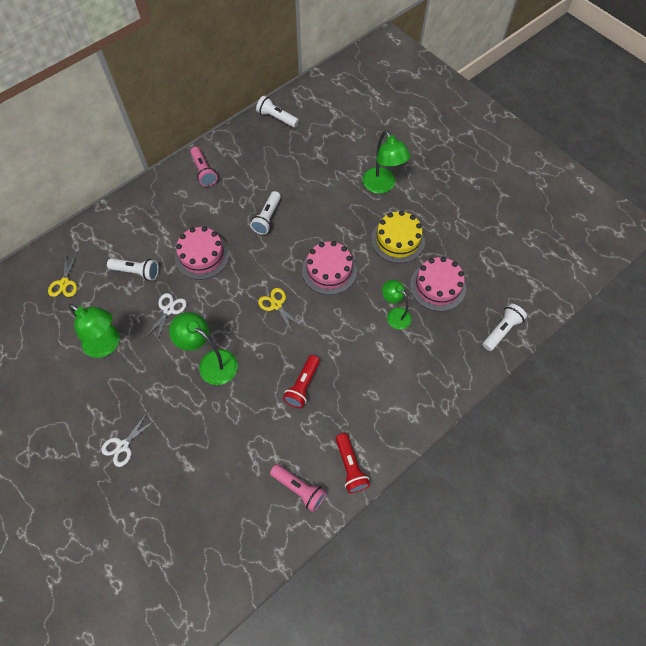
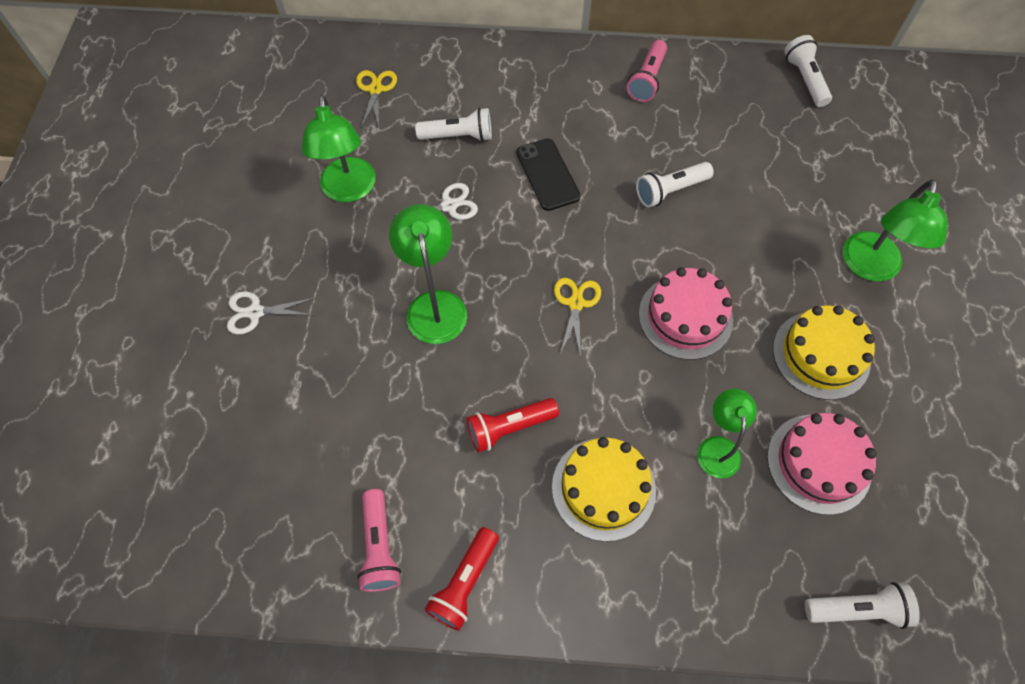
camera: 45 degrees right, 0 degrees up
(64, 283) = (375, 89): yellow scissors -> yellow scissors turned 135 degrees clockwise
(137, 272) = (458, 136): white flashlight -> white flashlight turned 60 degrees counterclockwise
(202, 256) = (547, 174): pink cake -> black phone
(367, 374) = (603, 488): none -> yellow cake

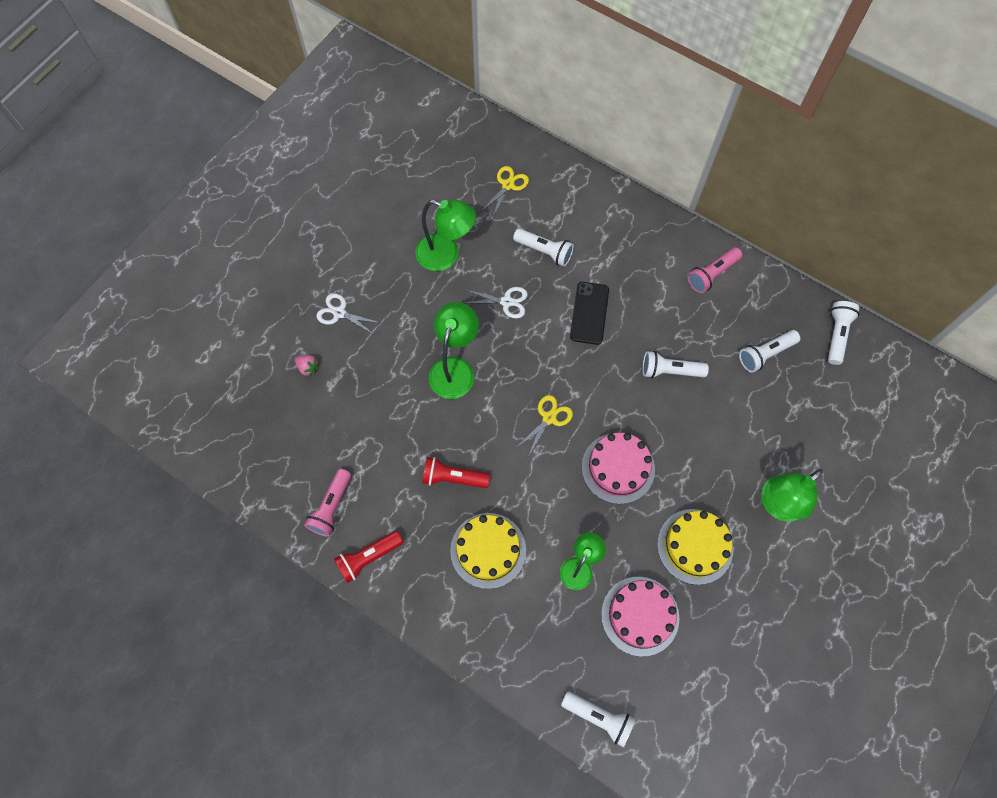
camera: 30 degrees right, 5 degrees up
(251, 394) = (308, 367): none -> pink strawberry
(349, 190) = (446, 255): green lamp -> green lamp turned 90 degrees counterclockwise
(751, 129) = (765, 354): none -> white flashlight

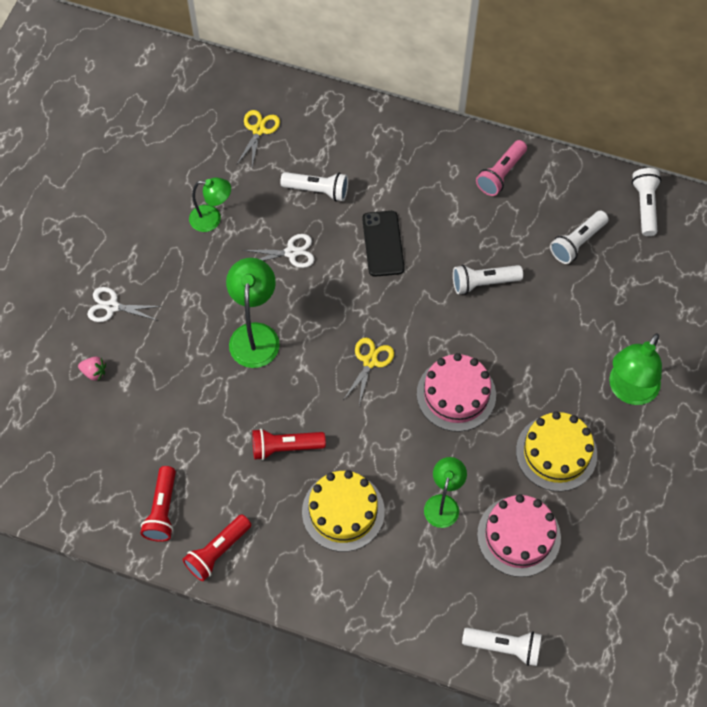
camera: 15 degrees left, 5 degrees down
(331, 507) = (162, 510): pink flashlight -> red flashlight
(446, 255) = (212, 219): green lamp -> green lamp, size x0.66

